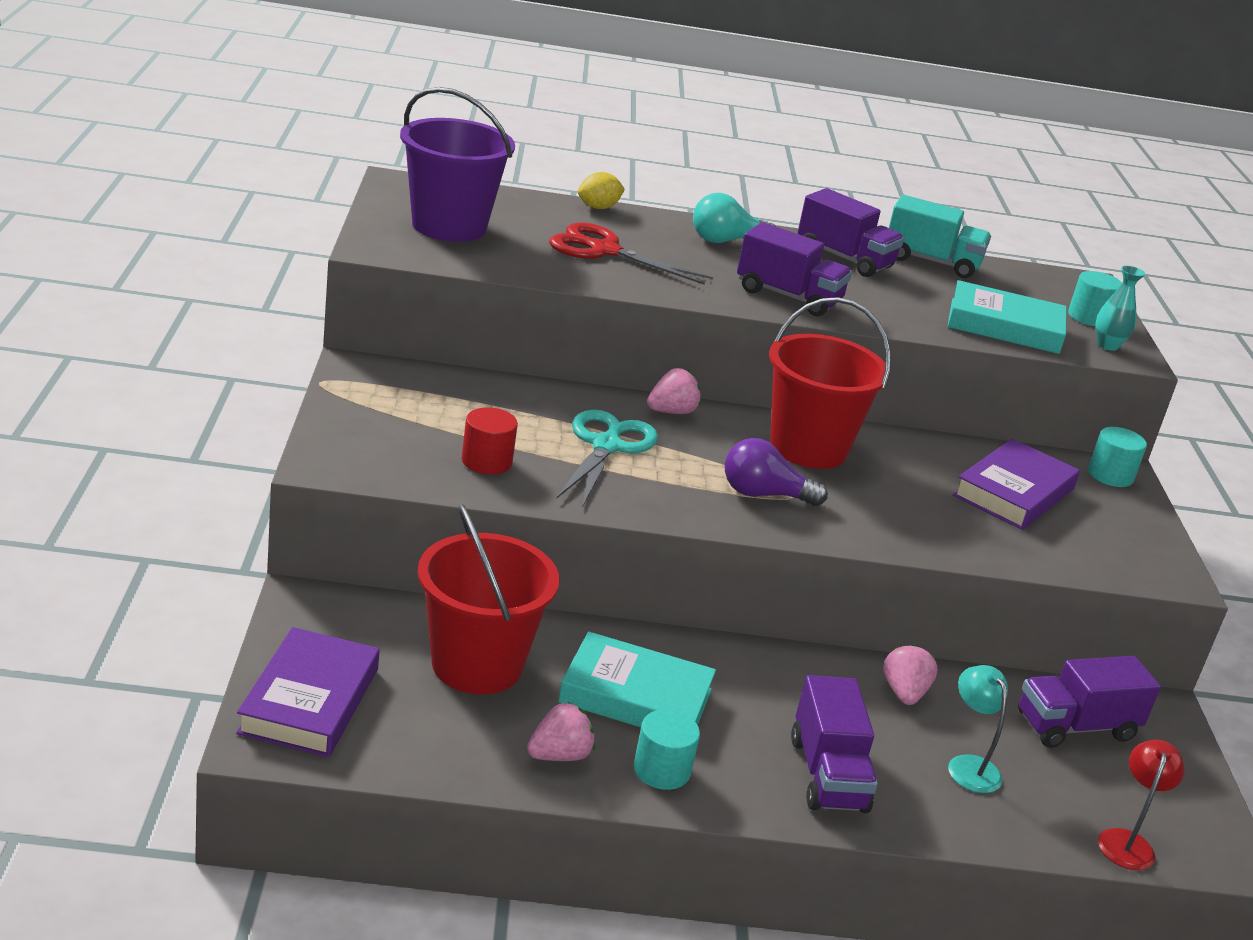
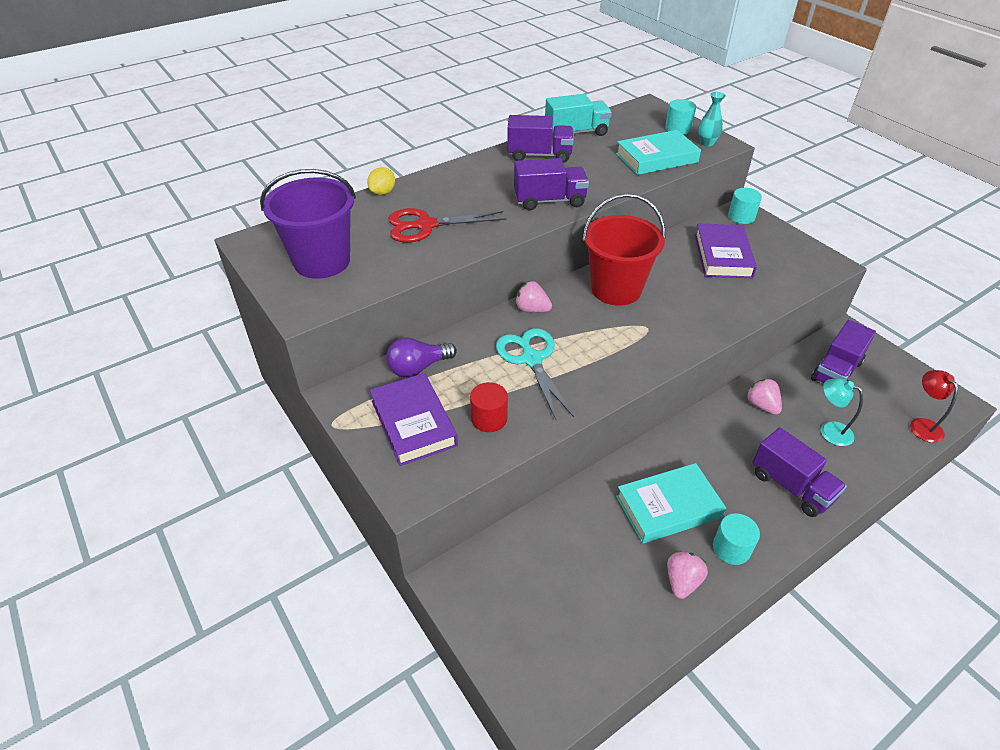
camera: 30 degrees left, 15 degrees up
(309, 700) = (531, 658): purple book -> purple book (413, 423)
(477, 665) = (580, 551): red bucket -> none
(671, 412) = (532, 309): pink strawberry -> pink strawberry turned 90 degrees counterclockwise
(726, 241) = (473, 177): turquoise light bulb -> none
(764, 494) = (635, 338): purple light bulb -> purple light bulb (418, 368)

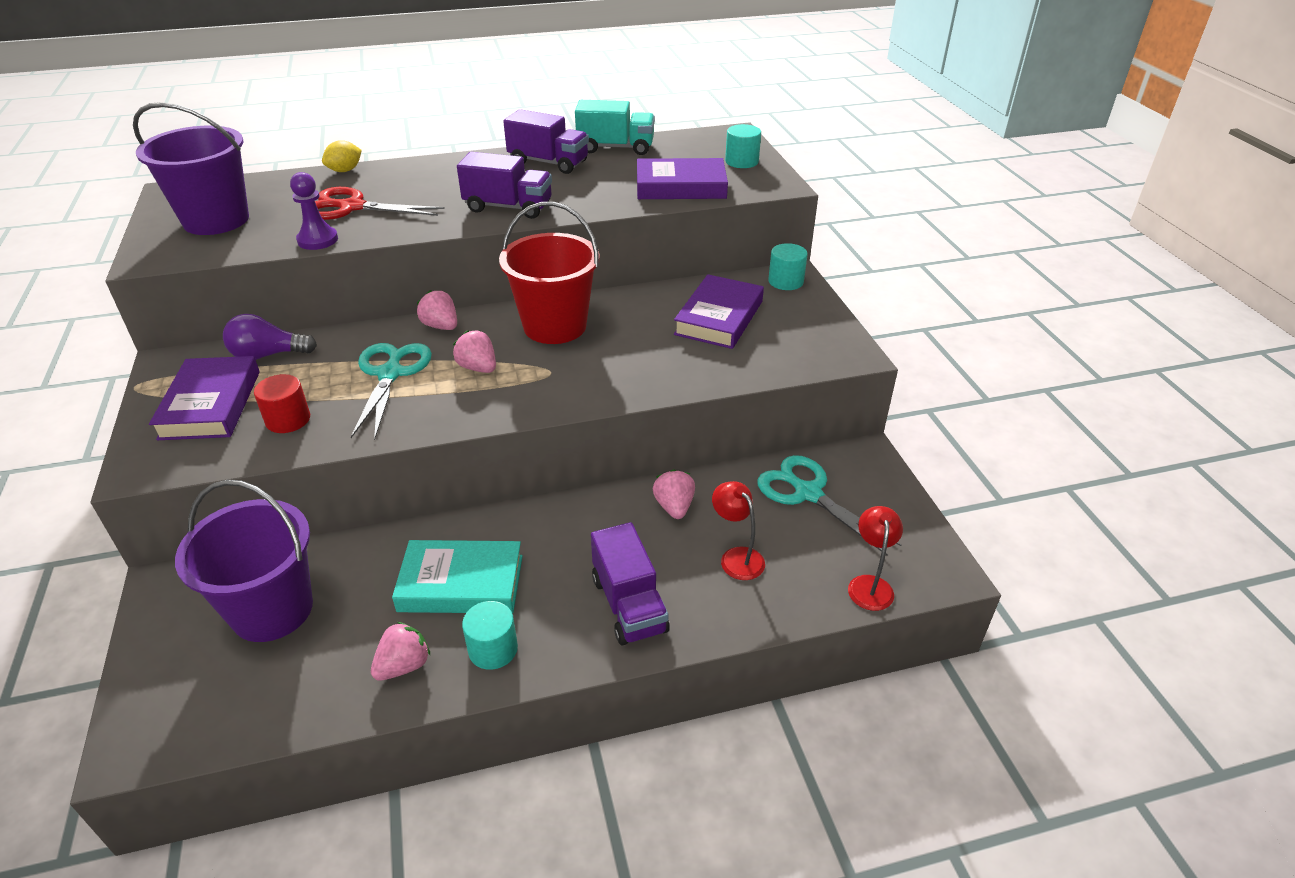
camera: 20 degrees right, 5 degrees down
(429, 261) = (318, 240): none -> purple pawn
(551, 572) = (272, 610): none -> purple bucket
(592, 337) = (478, 368): none -> pink strawberry
(656, 158) = (680, 186): turquoise book -> purple book
(707, 143) = (760, 181): turquoise vase -> none
(829, 430) = (736, 557): turquoise lamp -> red lamp
(836, 371) = (808, 493): purple truck -> turquoise scissors

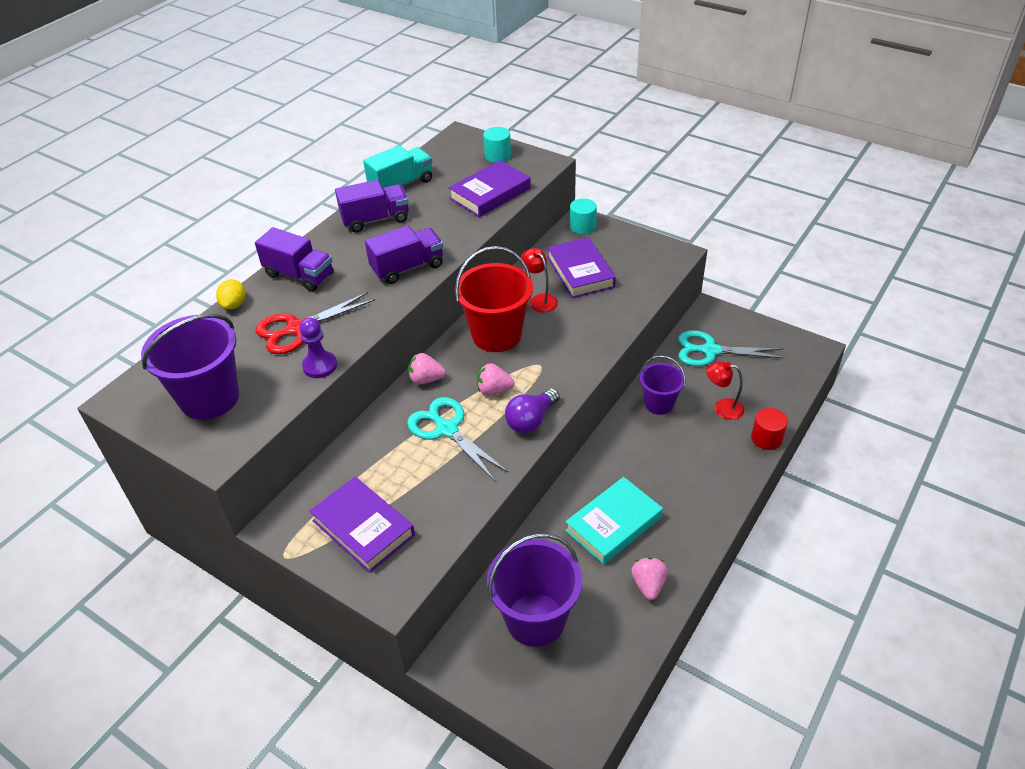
camera: 40 degrees left, 5 degrees up
(268, 355) = (342, 473): purple light bulb -> purple light bulb (531, 420)
(288, 419) = (432, 499): red cylinder -> red cylinder (766, 438)
(493, 649) = (678, 541): turquoise cylinder -> none
(629, 605) = (707, 469): purple truck -> purple truck (299, 275)
(674, 507) = (659, 404): pink strawberry -> purple bucket
(870, 585) = (793, 378): red lamp -> red lamp (539, 300)

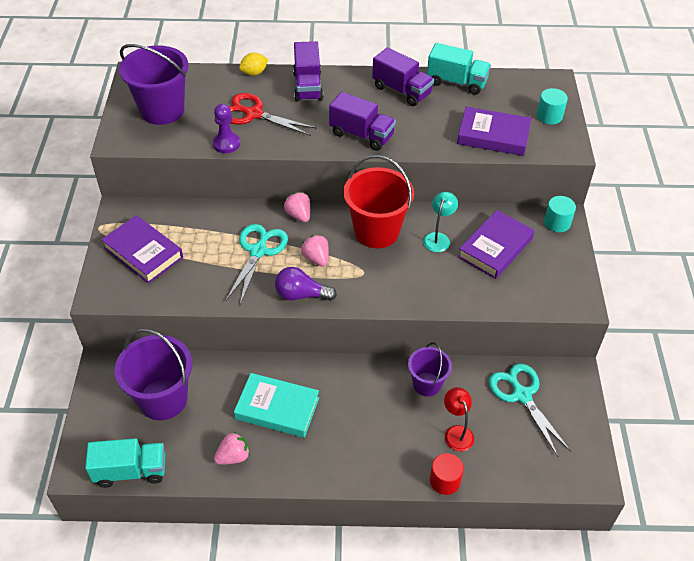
camera: 55 degrees right, 5 degrees up
(363, 528) = (143, 253): purple book -> purple book turned 60 degrees counterclockwise
(539, 300) = (438, 238): red lamp -> turquoise lamp
(610, 687) = (131, 471): none -> turquoise truck

